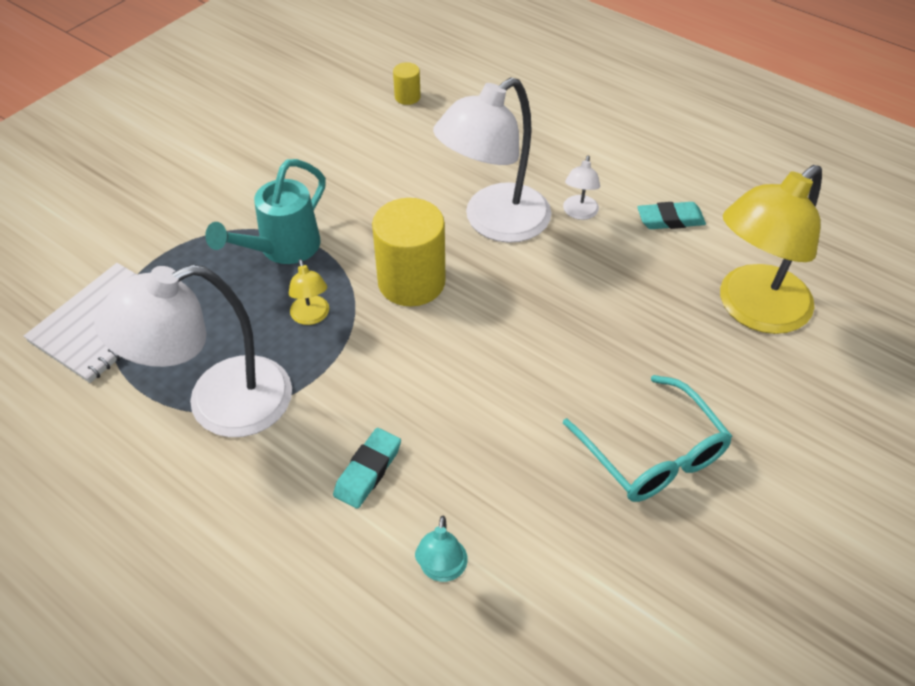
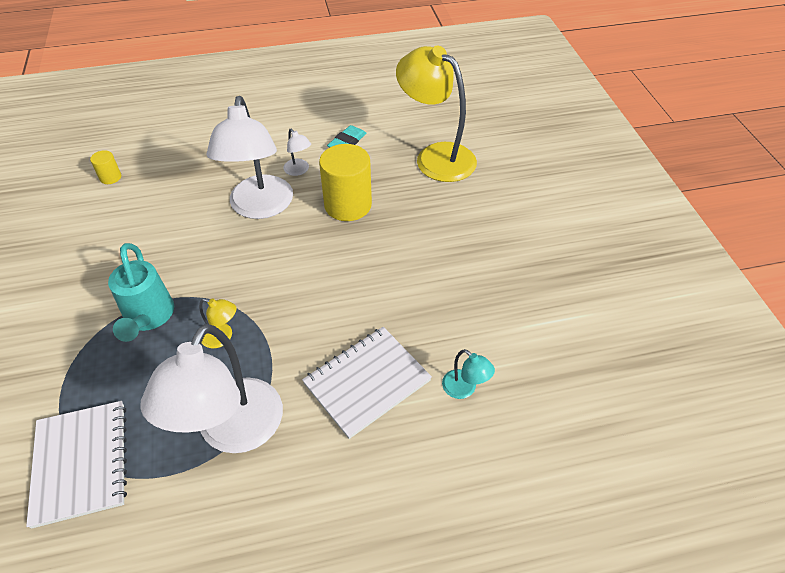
camera: 50 degrees left, 0 degrees up
(368, 471) = (367, 382): turquoise eraser -> white notebook
(411, 282) = (256, 272): yellow cylinder -> yellow cylinder (348, 205)
(652, 453) = (478, 252): turquoise glasses -> none
(753, 310) = (436, 156): yellow lamp -> yellow lamp turned 135 degrees clockwise

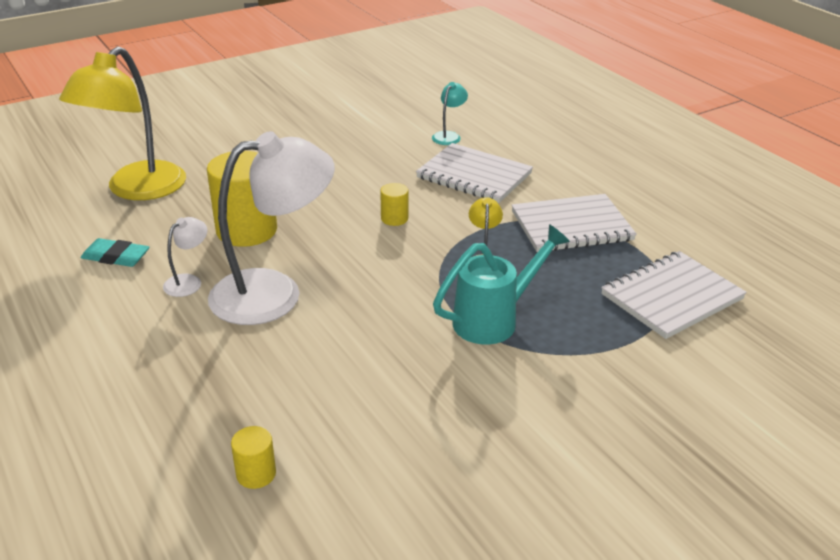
camera: 110 degrees left, 15 degrees down
(233, 432) = (571, 226): white lamp -> white notebook
(319, 296) = (394, 219): none -> yellow cylinder

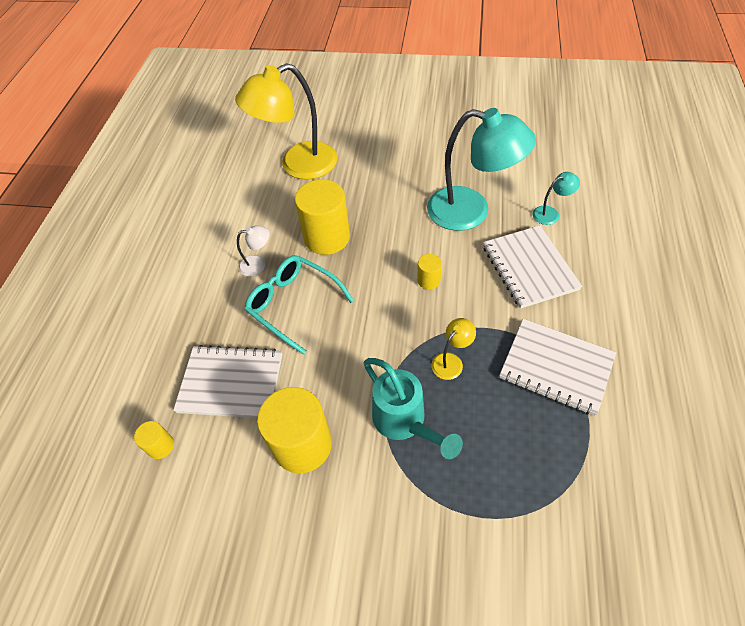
camera: 45 degrees right, 20 degrees up
(116, 257) = (239, 220): turquoise eraser -> none
(274, 293) = (294, 305): white lamp -> turquoise glasses
(376, 159) = (471, 211): none -> turquoise lamp
(417, 385) = (302, 444): none -> yellow cylinder
(494, 319) = (405, 423): turquoise watering can -> turquoise watering can turned 45 degrees clockwise
(671, 297) = (564, 497): white notebook -> white notebook (231, 383)

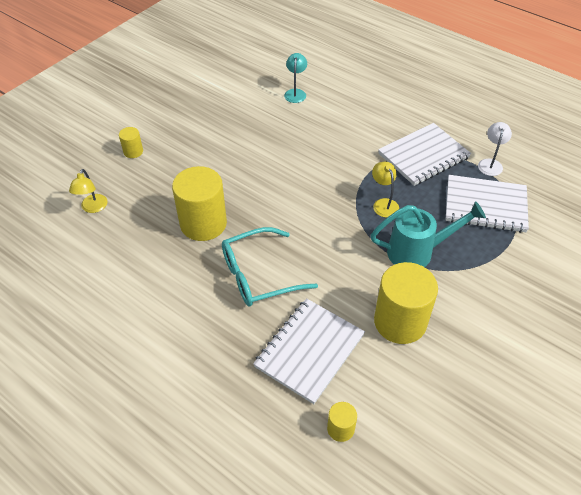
camera: 65 degrees left, 5 degrees down
(258, 264) = (191, 283): white lamp -> white lamp (490, 163)
(298, 165) = (93, 208): yellow lamp -> yellow lamp, size x0.42
(428, 280) = (302, 182): yellow cylinder -> yellow cylinder (133, 151)
(471, 211) = (256, 129): turquoise lamp -> none
(529, 268) = (334, 127): white notebook -> white notebook (485, 205)

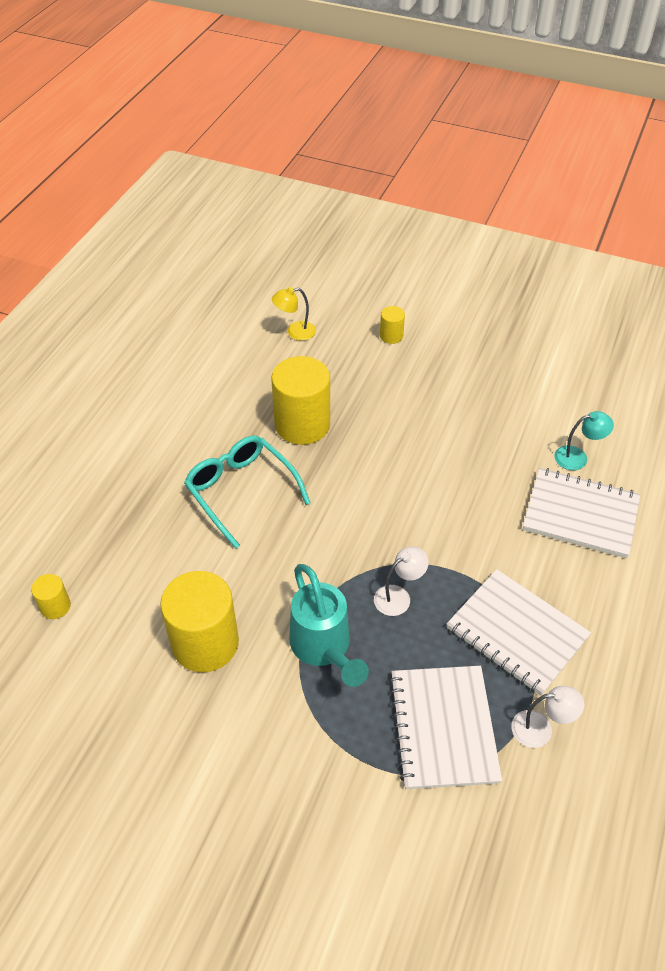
camera: 75 degrees right, 0 degrees up
(309, 351) = (148, 559): white notebook -> white notebook (580, 514)
(383, 204) = (398, 596): yellow lamp -> white lamp

